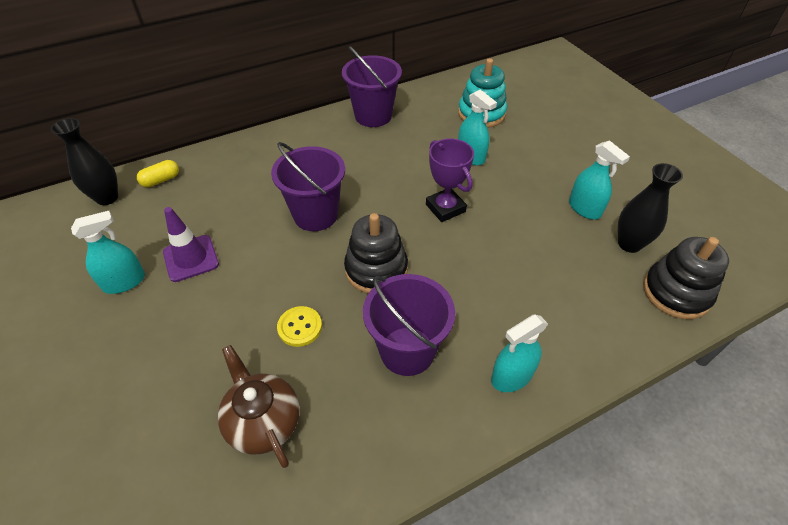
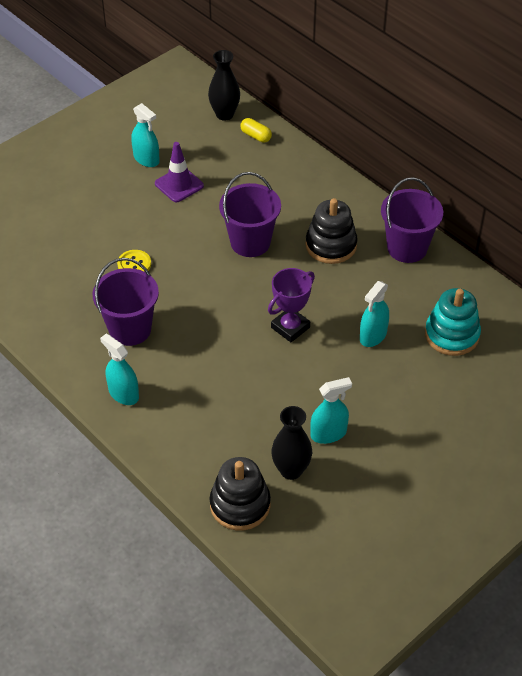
camera: 75 degrees right, 0 degrees up
(263, 421) = (58, 267): brown teapot -> none
(376, 269) = (202, 295): black stacking toy -> black stacking toy (331, 245)
(584, 208) = (328, 433): turquoise spray bottle -> turquoise spray bottle turned 150 degrees counterclockwise

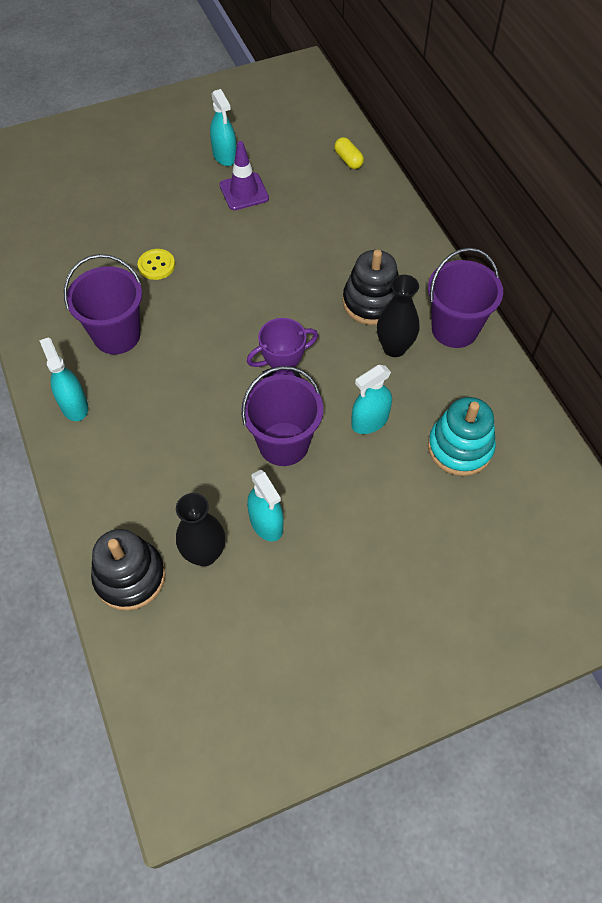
camera: 20 degrees right, 10 degrees up
(224, 114) = (327, 129): black vase -> black vase (394, 348)
(250, 242) = (287, 275): purple bucket -> purple bucket (283, 444)
(328, 433) = (266, 523): turquoise spray bottle -> turquoise spray bottle turned 60 degrees clockwise

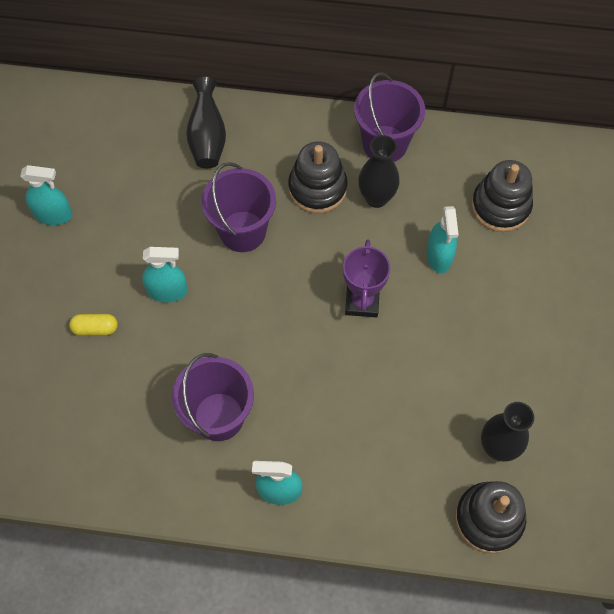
camera: 60 degrees left, 5 degrees up
(156, 265) = (155, 342): yellow button -> none
(244, 192) = (114, 222): purple traffic cone -> none
(266, 523) = (493, 385): turquoise spray bottle -> turquoise spray bottle (167, 291)
(283, 444) = (424, 333): purple bucket -> purple bucket (242, 231)
(348, 160) = (138, 116): yellow capsule -> yellow capsule (95, 328)
(363, 209) = (207, 137): none -> black vase
(460, 447) = (500, 206): turquoise stacking toy -> black stacking toy

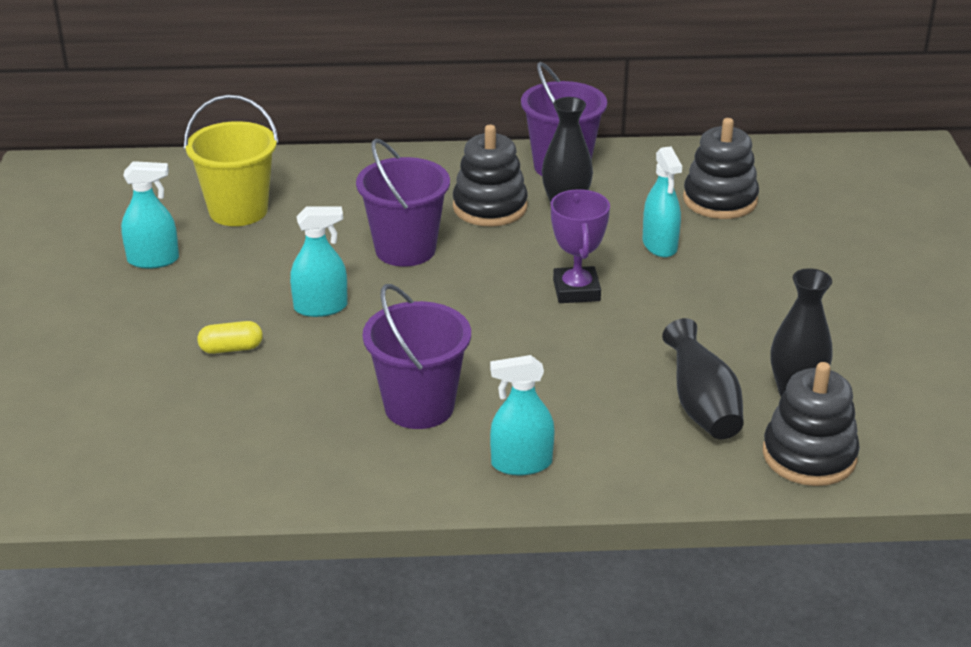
camera: 10 degrees left, 30 degrees down
(125, 163) = (238, 210): none -> yellow bucket
(207, 137) = (339, 181): black vase -> black vase (702, 406)

